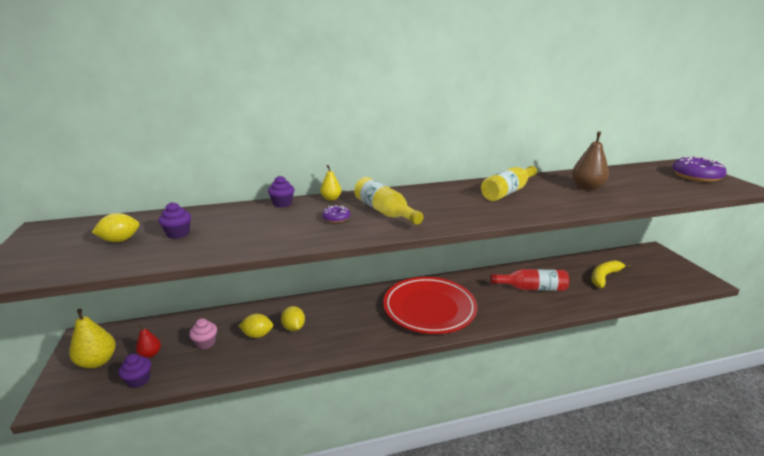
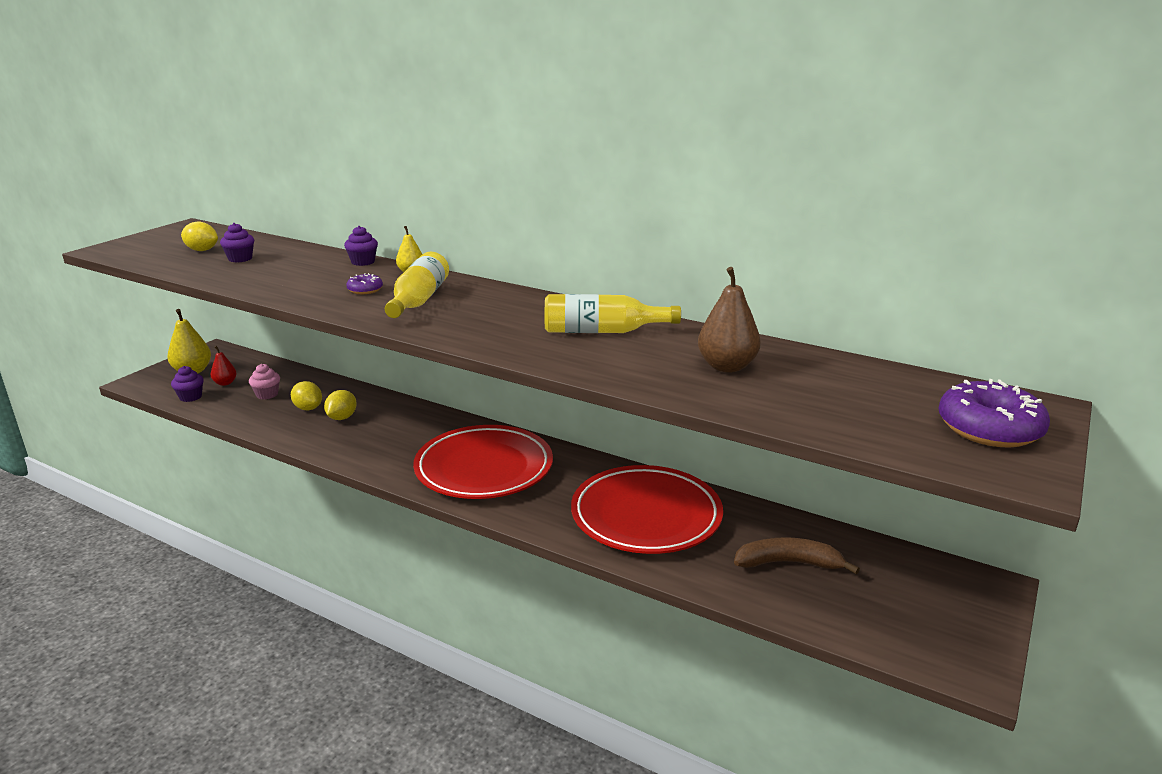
camera: 45 degrees right, 0 degrees up
(532, 288) = (646, 516): red bottle -> red plate
(604, 277) = (788, 563): yellow banana -> brown banana

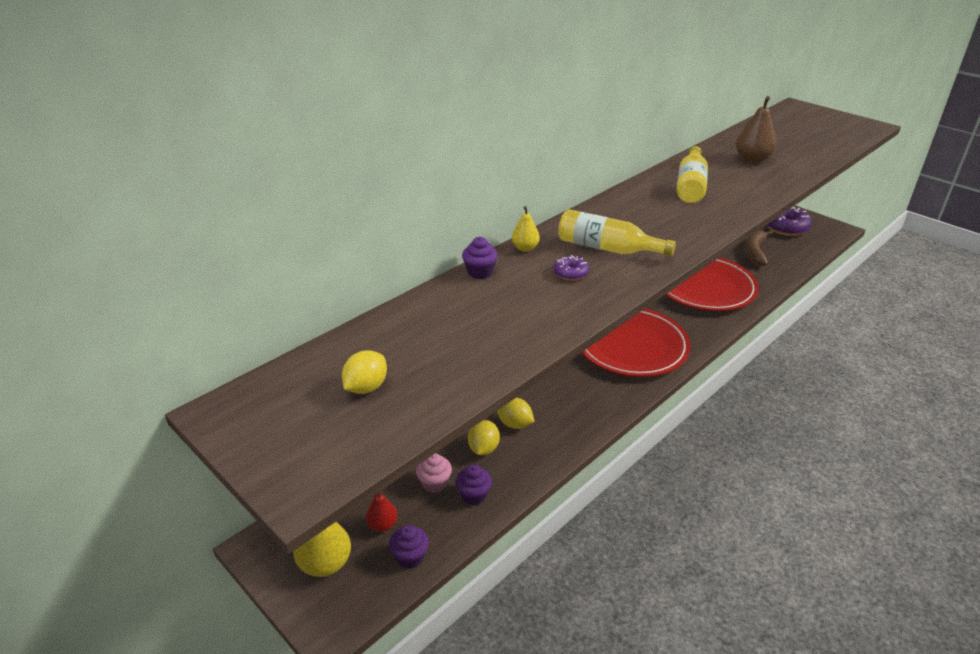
camera: 75 degrees left, 10 degrees up
(240, 259) = (424, 353): purple cupcake -> purple cupcake (473, 495)
(308, 408) = (483, 448): yellow lemon -> yellow lemon turned 45 degrees counterclockwise
(989, 429) = (824, 121): purple donut -> purple donut (785, 227)

